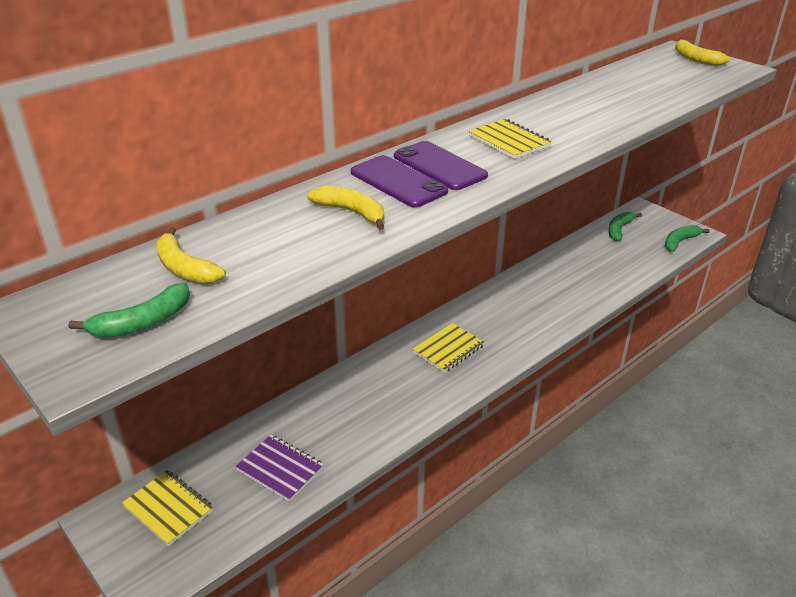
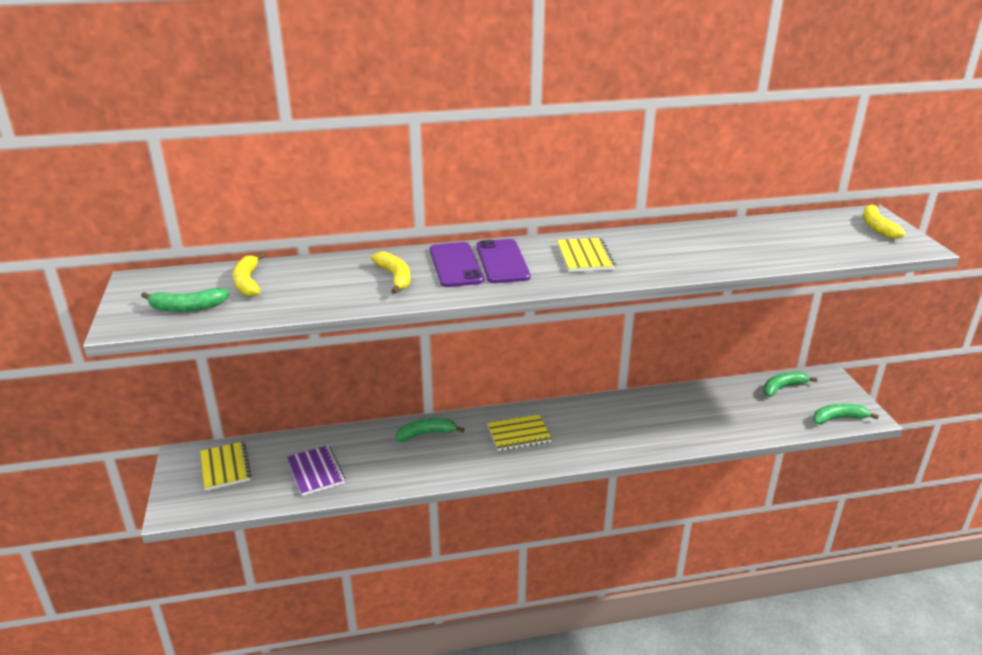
camera: 30 degrees right, 5 degrees down
(360, 382) = (426, 433): none -> green banana

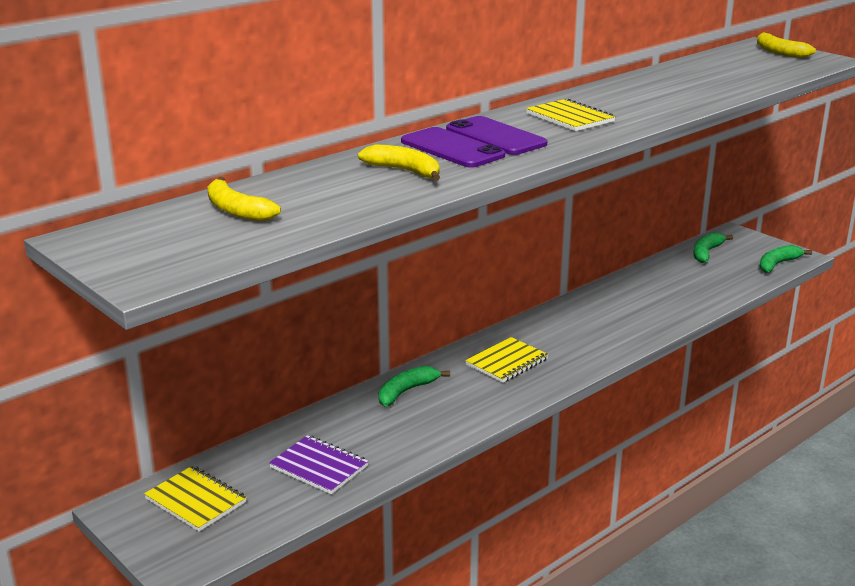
camera: 30 degrees left, 5 degrees down
(187, 307) = (201, 247): green banana -> none

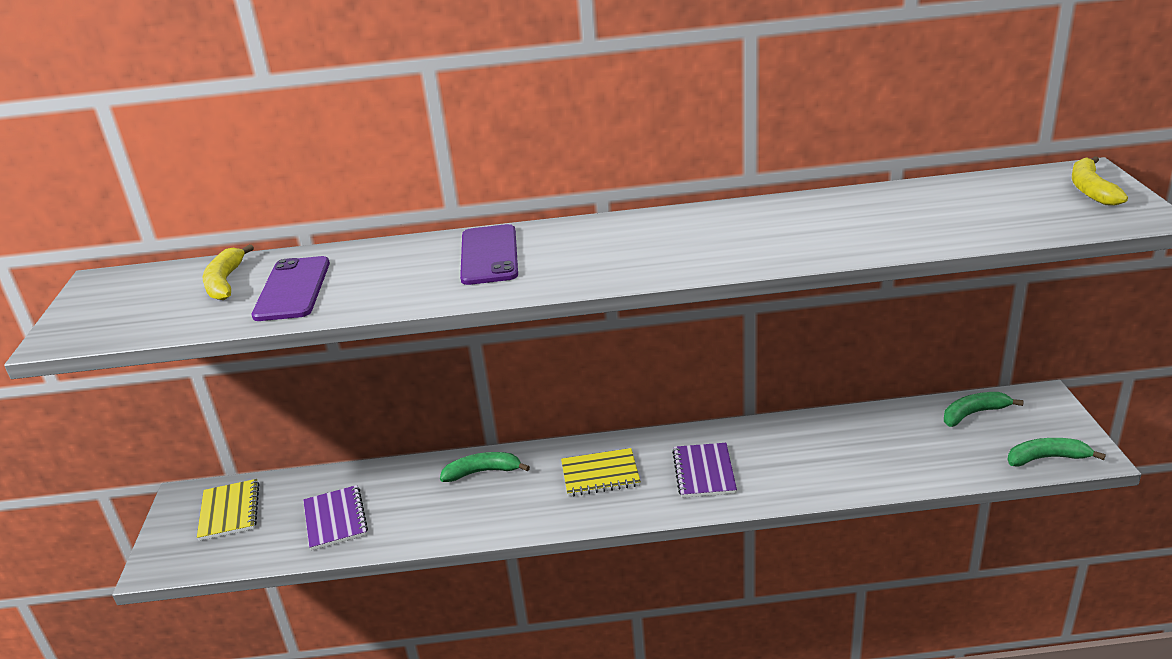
camera: 40 degrees right, 5 degrees up
(404, 171) = (407, 273): yellow banana -> none
(495, 137) = (550, 250): purple phone -> purple phone (292, 289)
(570, 118) = (662, 241): yellow notebook -> none
(581, 336) = (704, 472): none -> purple notebook

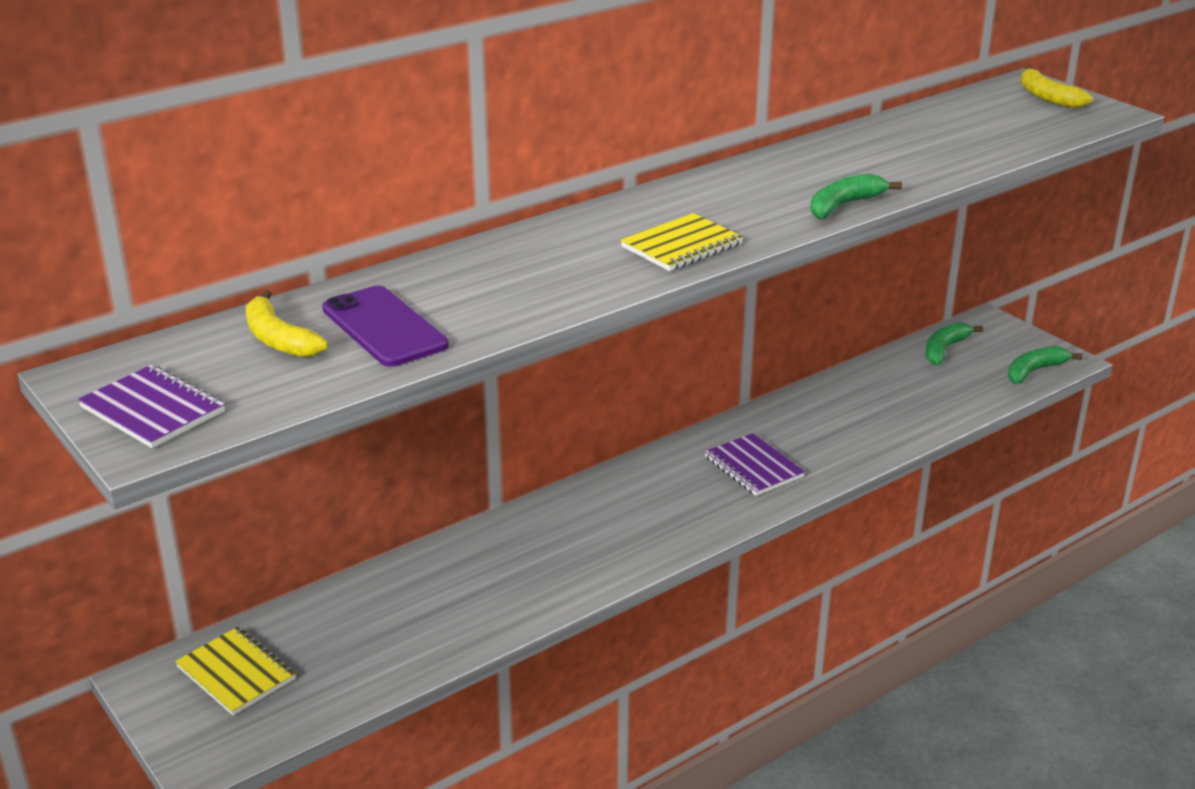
camera: 35 degrees left, 0 degrees up
(335, 519) = (391, 636): purple notebook -> purple notebook (153, 410)
(482, 472) = (517, 536): green banana -> green banana (844, 205)
(489, 255) = (570, 249): purple phone -> none
(600, 474) = (651, 500): yellow notebook -> yellow notebook (682, 246)

